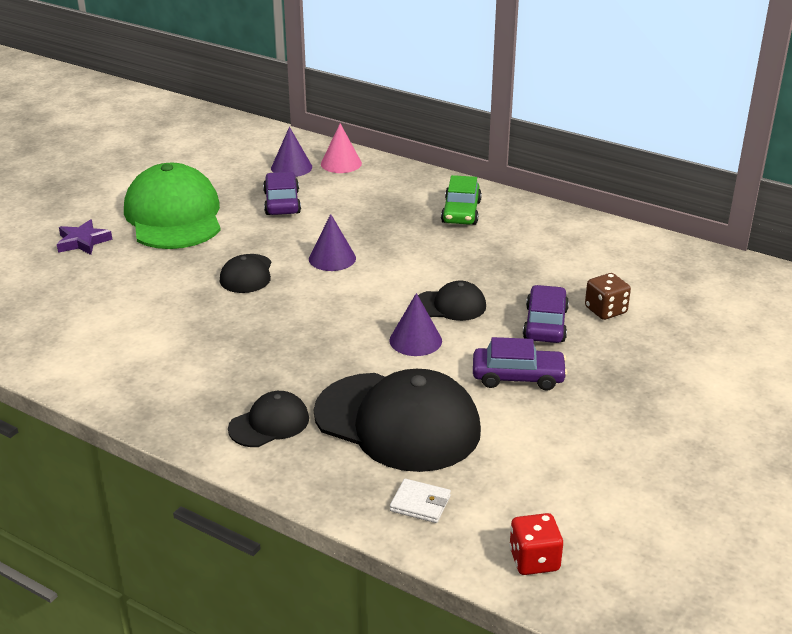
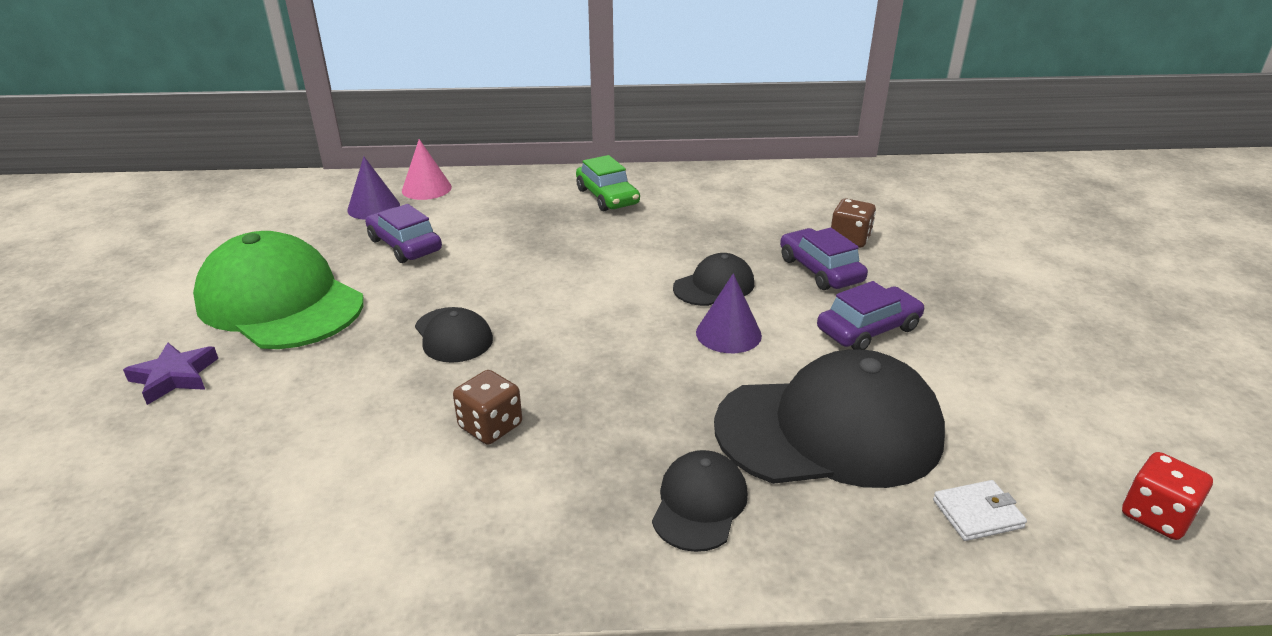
camera: 35 degrees left, 0 degrees up
(209, 335) = (490, 426): none -> brown dice
(332, 258) = (533, 283): purple cone -> none

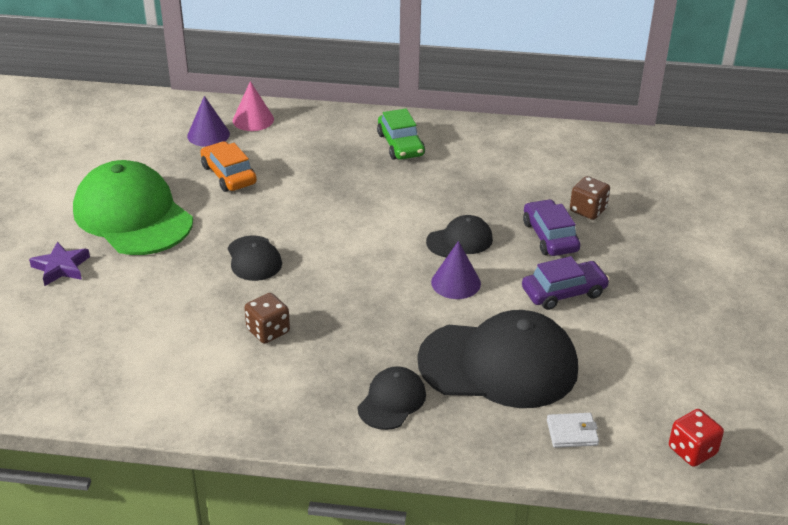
camera: 10 degrees right, 5 degrees up
(405, 245) = (229, 175): purple car -> orange car

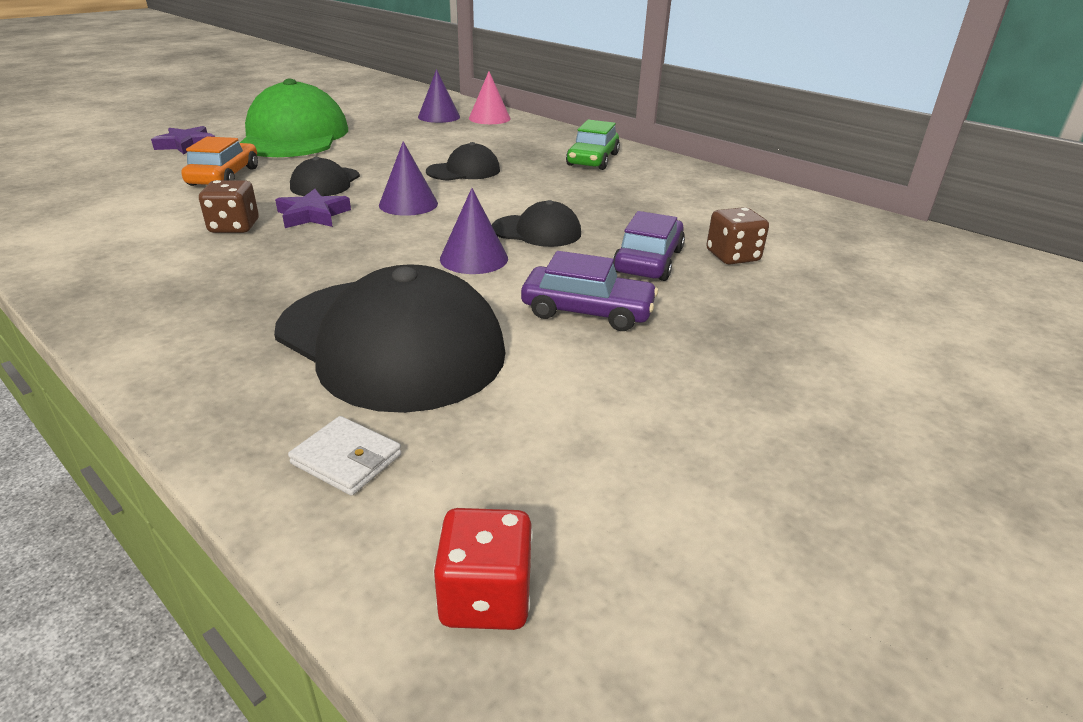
camera: 35 degrees right, 5 degrees down
(229, 175) = (410, 137): orange car -> orange car (224, 176)
(300, 294) = (313, 215): none -> purple star
(345, 253) = (408, 204): none -> purple cone
(392, 401) = (219, 322): black cap -> black cap (464, 171)

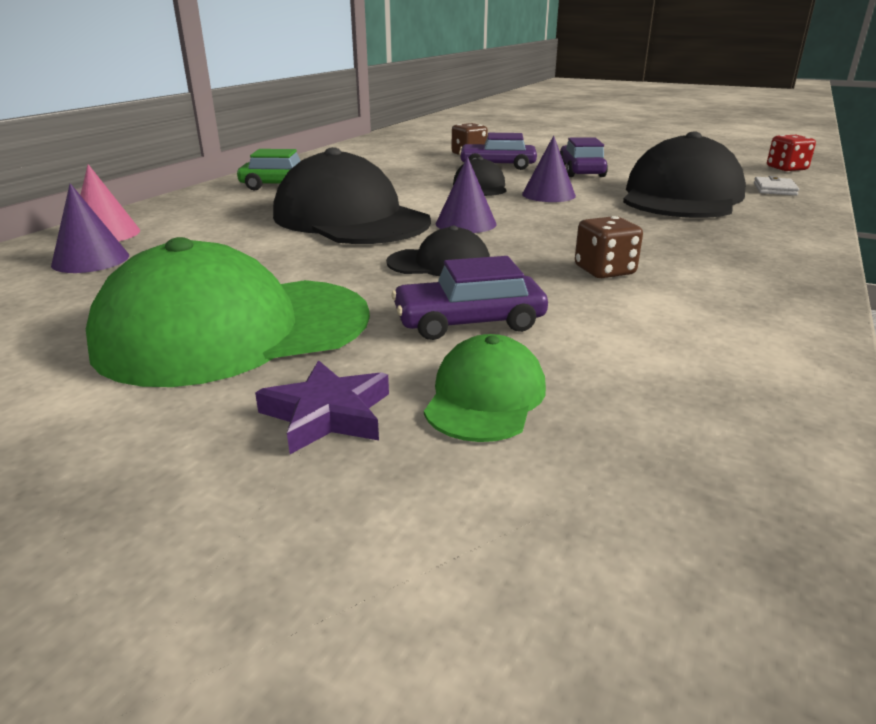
camera: 105 degrees left, 5 degrees down
(148, 168) = (485, 397): none -> green cap
(224, 176) = (469, 322): orange car -> purple car
(313, 215) = (535, 249): purple star -> none
(464, 171) = (350, 219): black cap -> black cap, size x2.06

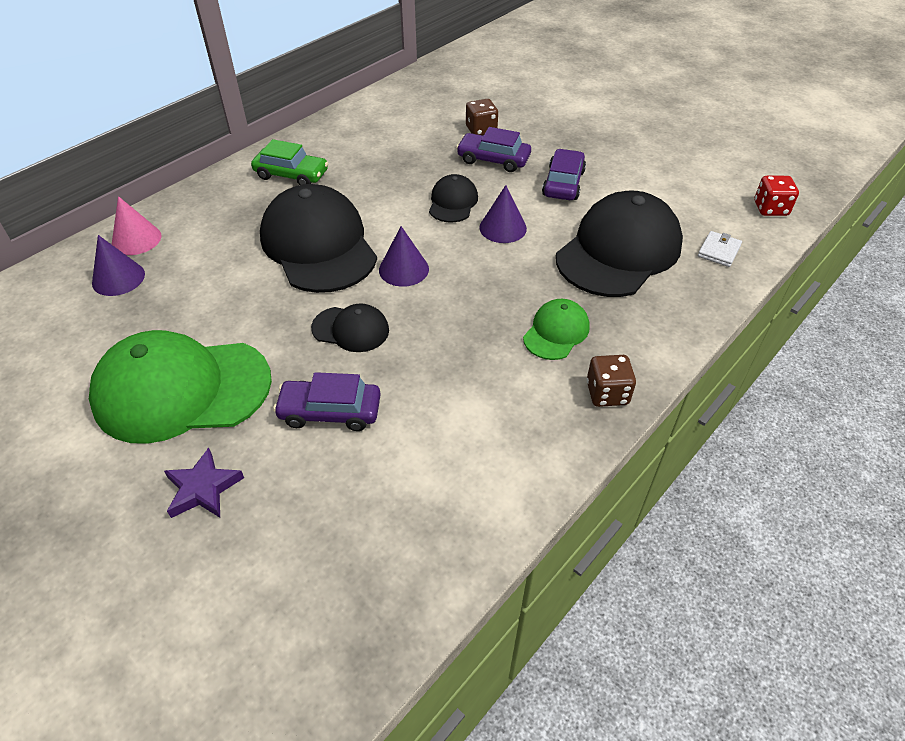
camera: 15 degrees right, 20 degrees up
(485, 397) = (296, 493): green cap -> green cap (556, 332)
(604, 271) = (464, 364): brown dice -> brown dice (607, 393)

